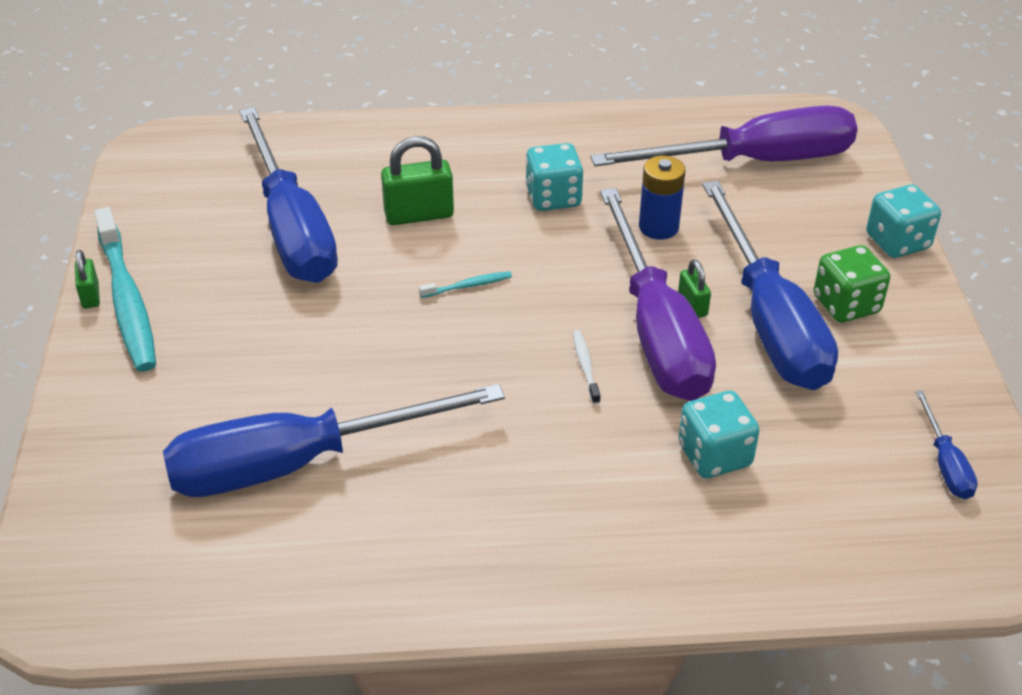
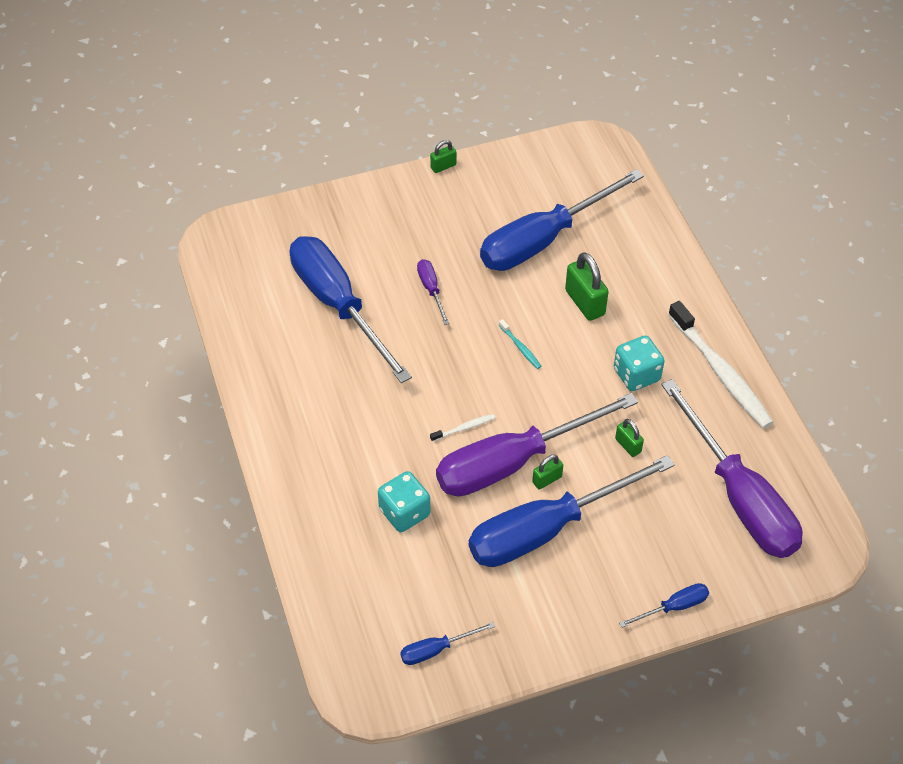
camera: 75 degrees right, 10 degrees up
(127, 300) = (445, 184): turquoise toothbrush -> none
(322, 353) = (431, 290): none -> purple screwdriver
(574, 135) = (720, 372): none -> white toothbrush
(658, 227) = (628, 445): blue battery -> green padlock
(846, 305) = (583, 576): green dice -> none
(897, 242) = (673, 607): turquoise dice -> blue screwdriver

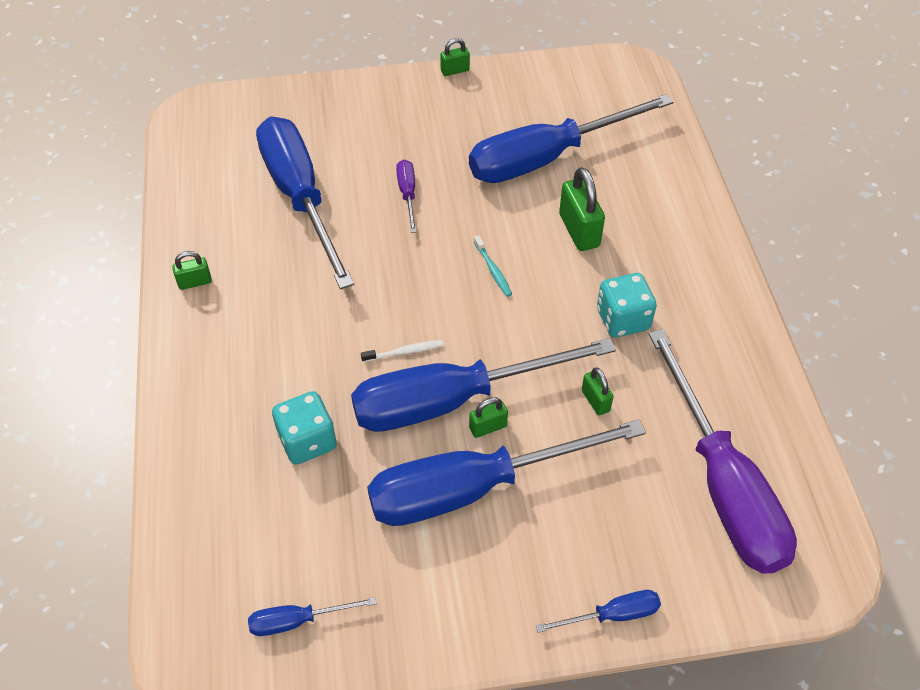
camera: 10 degrees right, 0 degrees up
(270, 394) = (195, 282): none -> green padlock
(513, 462) = (452, 400): purple screwdriver -> blue screwdriver
(720, 372) = (725, 331): white toothbrush -> none

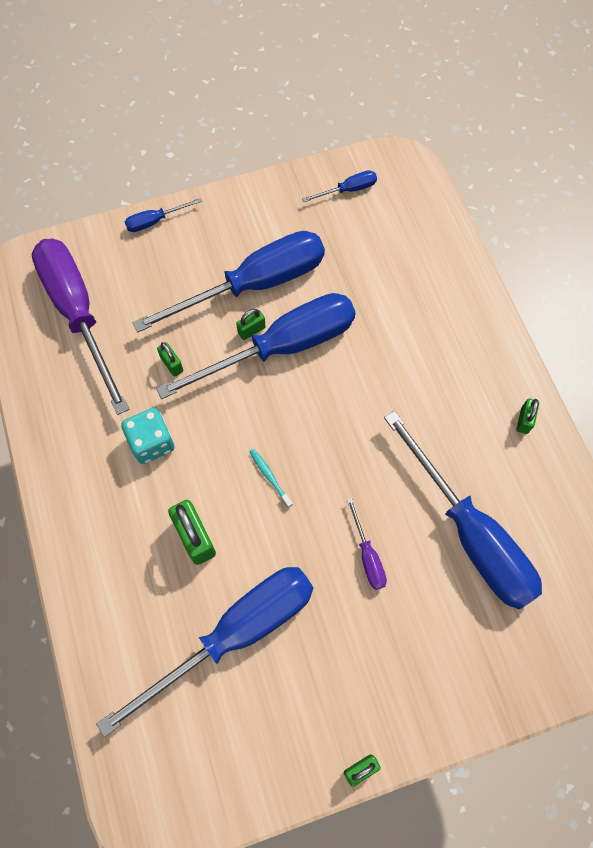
camera: 170 degrees right, 15 degrees up
(195, 282) = (524, 420): green padlock -> green padlock turned 45 degrees counterclockwise
(307, 441) = (380, 299): turquoise dice -> none
(404, 352) = (328, 382): white toothbrush -> none

